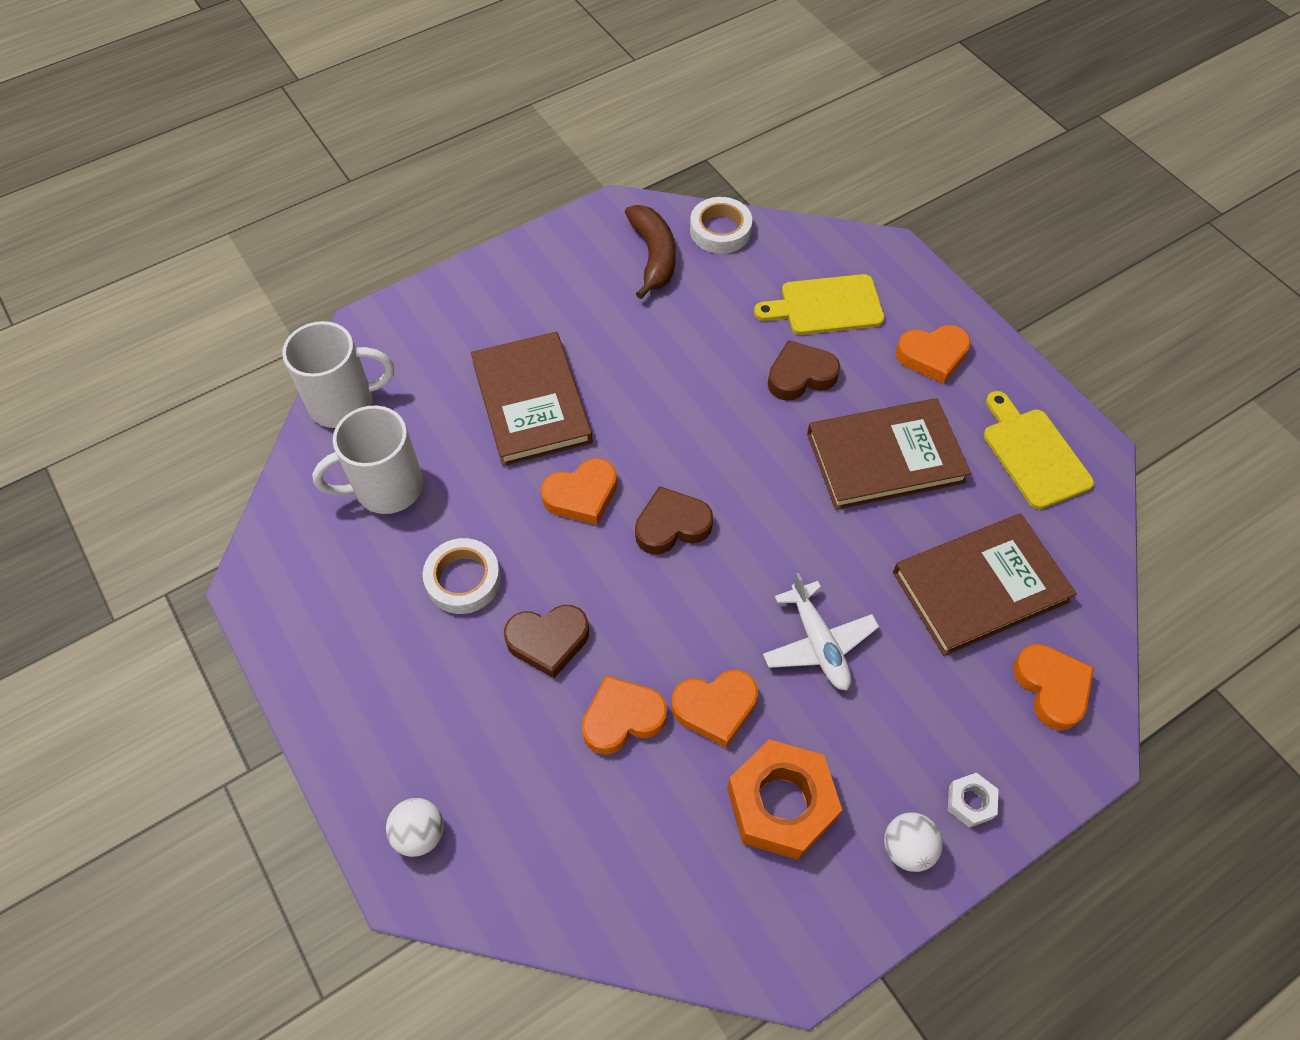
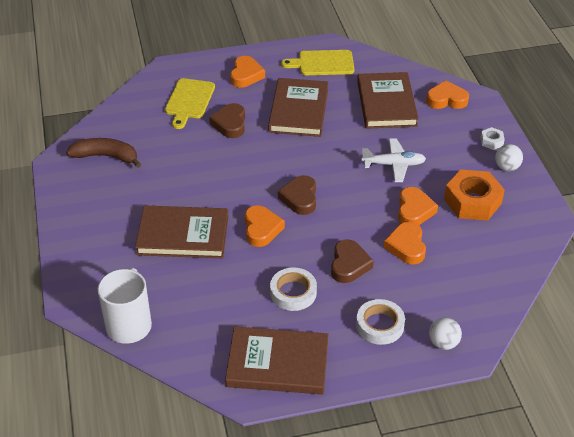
camera: 70 degrees left, 15 degrees down
(319, 603) = (277, 364): none -> brown book
(386, 488) = (209, 316): white mug -> none
(720, 230) = (106, 124): white tape -> white tape (380, 325)

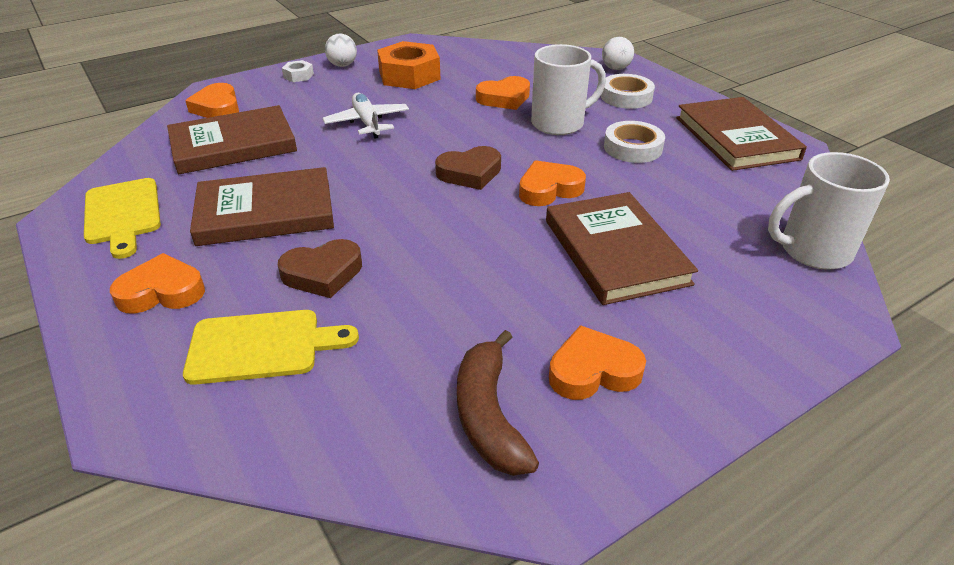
camera: 110 degrees left, 5 degrees down
(349, 265) = (559, 123): brown heart -> white mug
(414, 210) = (444, 101): orange heart -> orange heart (593, 371)

